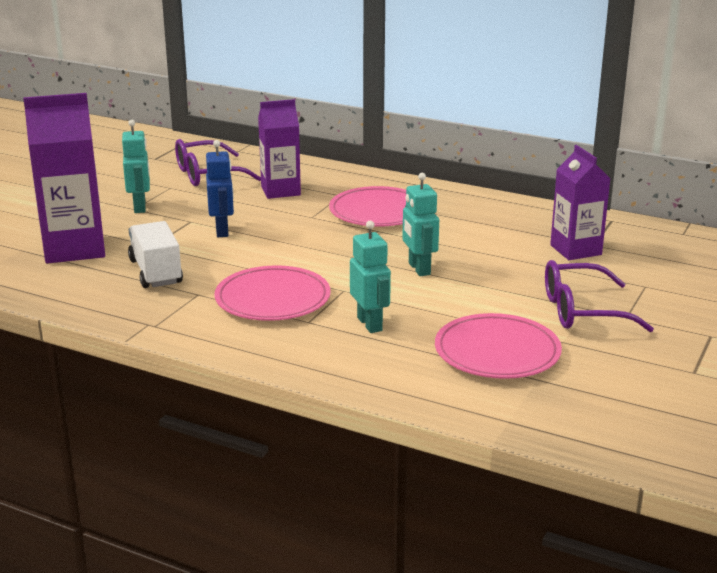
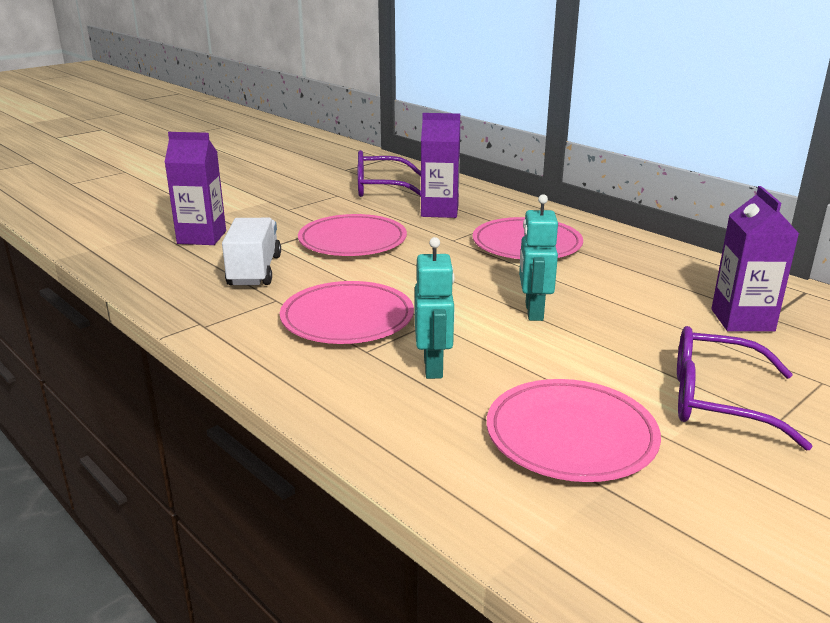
camera: 20 degrees right, 0 degrees up
(74, 248) = (202, 237): purple carton -> purple carton, size x0.66
(140, 207) = (295, 209): turquoise robot -> none
(222, 231) = (352, 241): blue robot -> pink plate

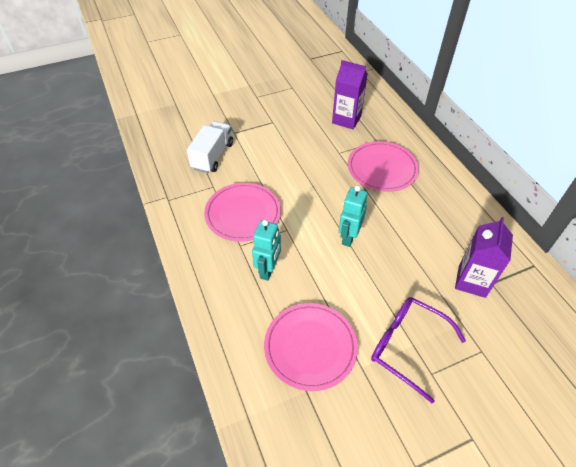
camera: 20 degrees right, 25 degrees up
(202, 237) = (197, 115): purple carton -> none
(352, 241) = (279, 139): pink plate -> none
(380, 188) = (322, 85): purple glasses -> none

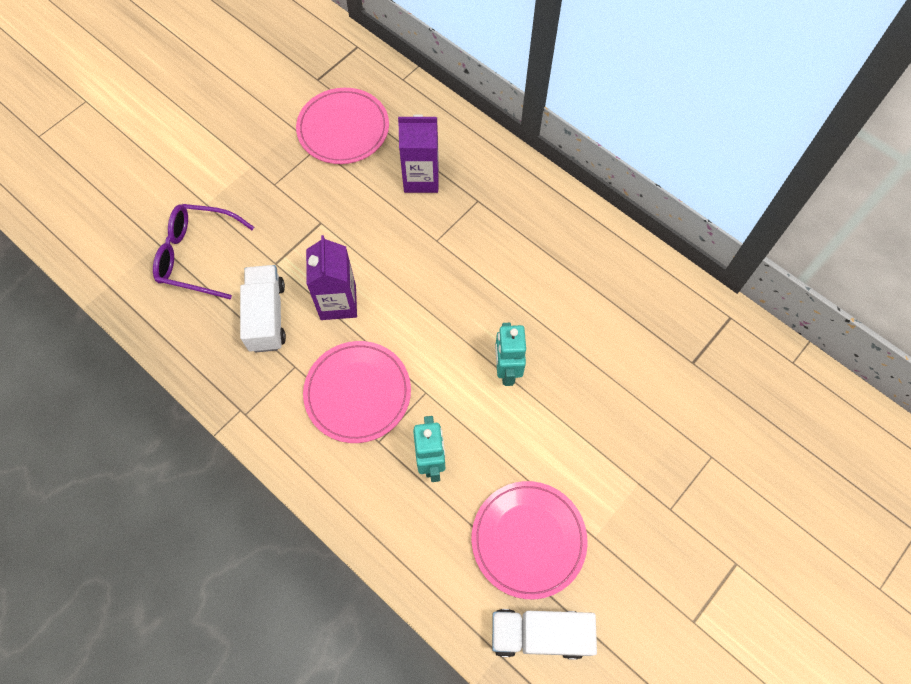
camera: 25 degrees left, 15 degrees up
(285, 416) = (539, 634): none -> white truck
(382, 169) = (503, 245): pink plate -> pink plate (343, 129)
(407, 346) = (632, 488): purple glasses -> purple glasses (197, 255)
(472, 281) = (670, 370): purple carton -> purple carton (338, 302)

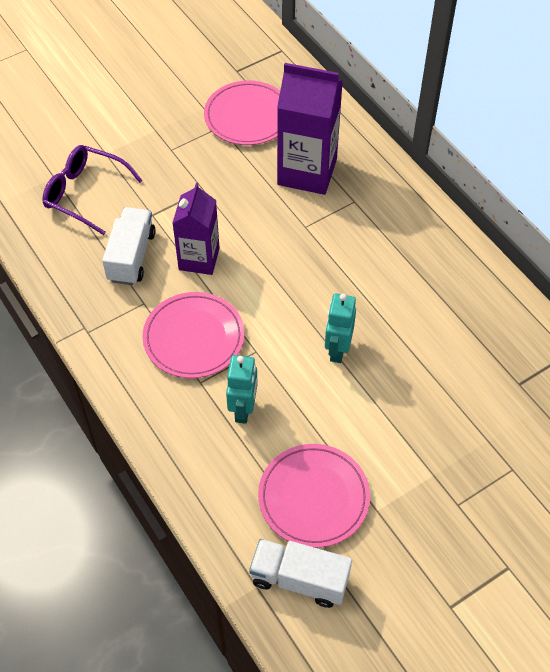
camera: 15 degrees right, 10 degrees down
(421, 178) = (307, 172): purple carton -> purple carton, size x1.52

